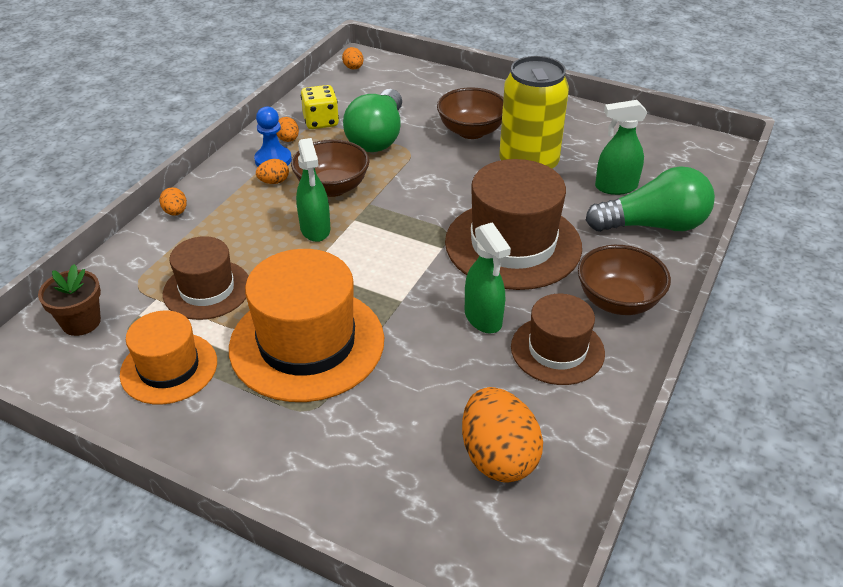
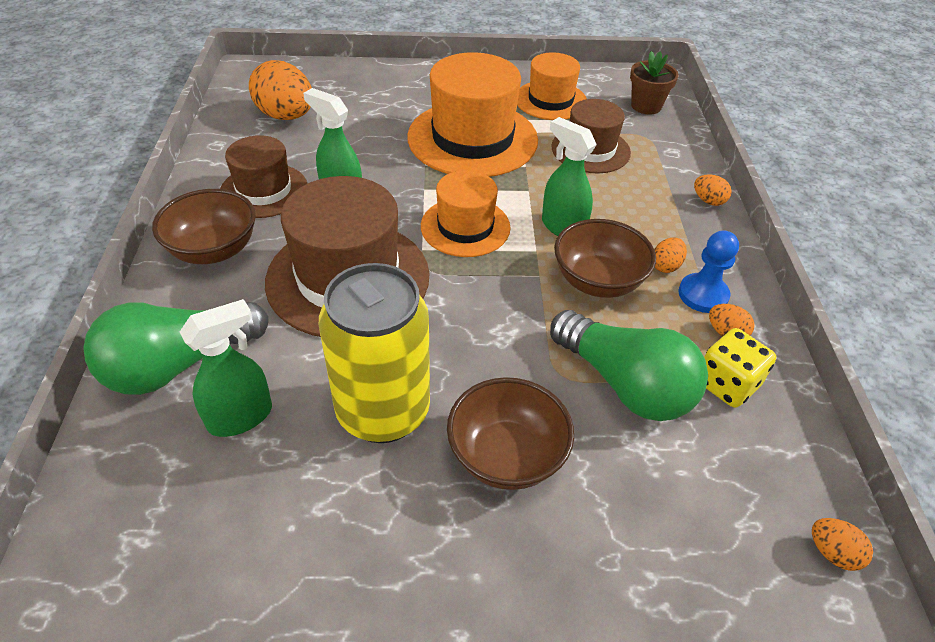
camera: 150 degrees right, 5 degrees up
(377, 137) = (625, 384): green light bulb -> green light bulb turned 150 degrees clockwise
(393, 254) = (465, 227): none -> orange hat

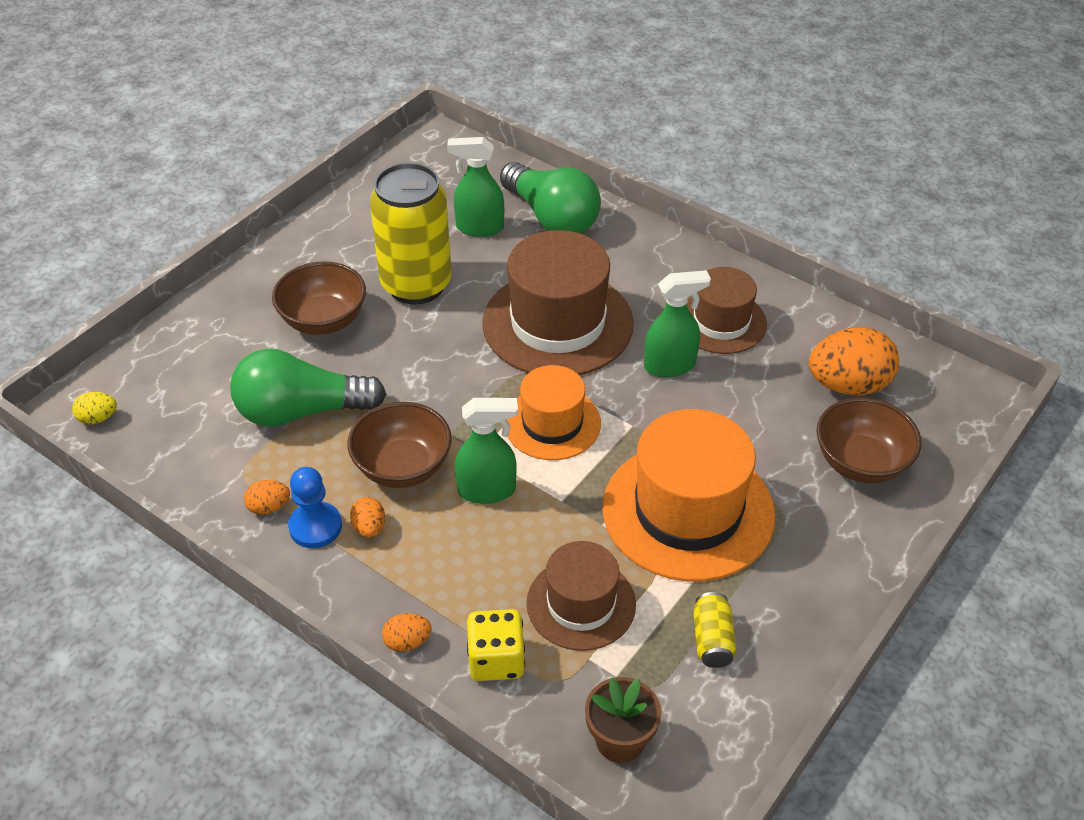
camera: 130 degrees right, 0 degrees up
(178, 364) = (552, 217): green light bulb -> green light bulb turned 135 degrees clockwise
(214, 250) = (661, 268): brown bowl -> brown bowl (861, 463)
(241, 417) = (479, 228): green spray bottle -> green spray bottle turned 90 degrees clockwise
(550, 100) = (712, 640): orange hat -> yellow can
(726, 384) = (236, 467): yellow dice -> yellow dice (496, 660)
(832, 553) = (98, 418): orange egg -> yellow egg

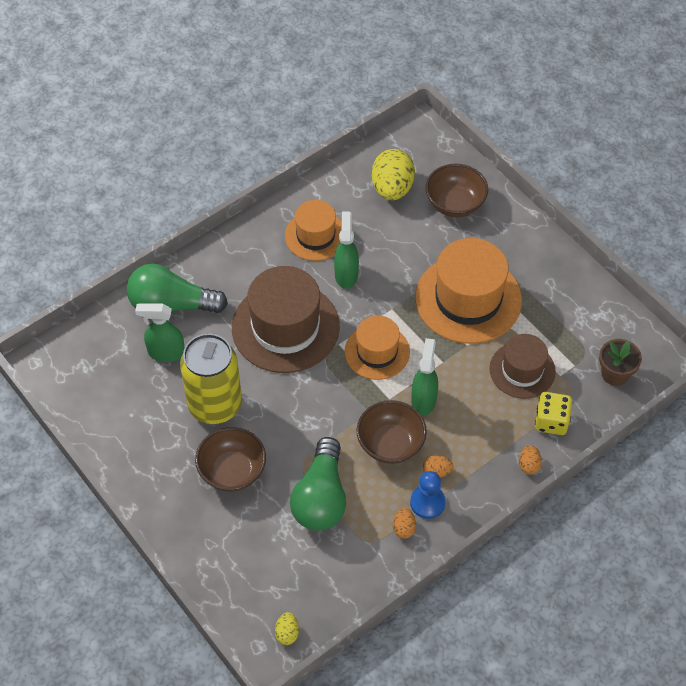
camera: 75 degrees left, 10 degrees up
(479, 228) = (166, 353): green spray bottle -> green spray bottle turned 75 degrees clockwise
(552, 217) = (172, 304): green light bulb -> green light bulb turned 150 degrees counterclockwise
(712, 640) = (561, 313): yellow can -> none
(721, 322) = (315, 235): brown hat -> orange hat
(848, 385) = (392, 188): orange egg -> yellow egg

